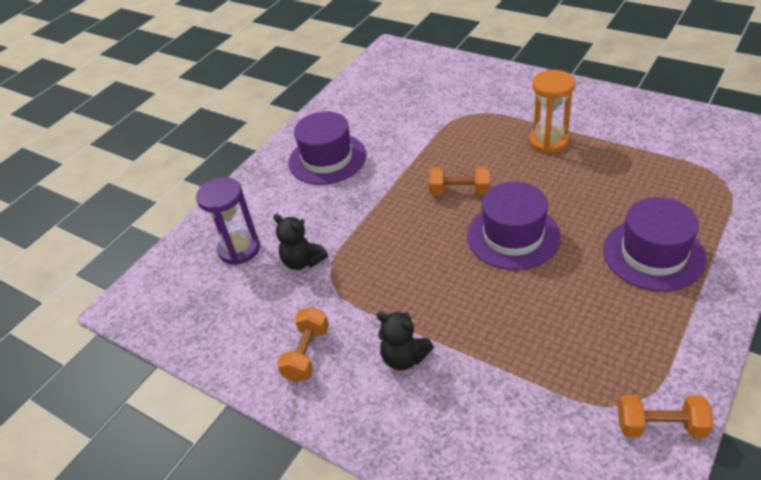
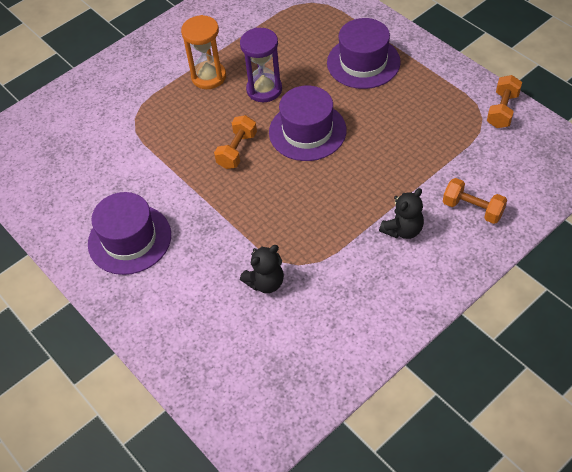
camera: 75 degrees left, 10 degrees up
(239, 249) = (223, 334): purple hourglass -> purple hourglass (264, 89)
(307, 354) = (375, 295): orange dumbbell -> orange dumbbell (472, 209)

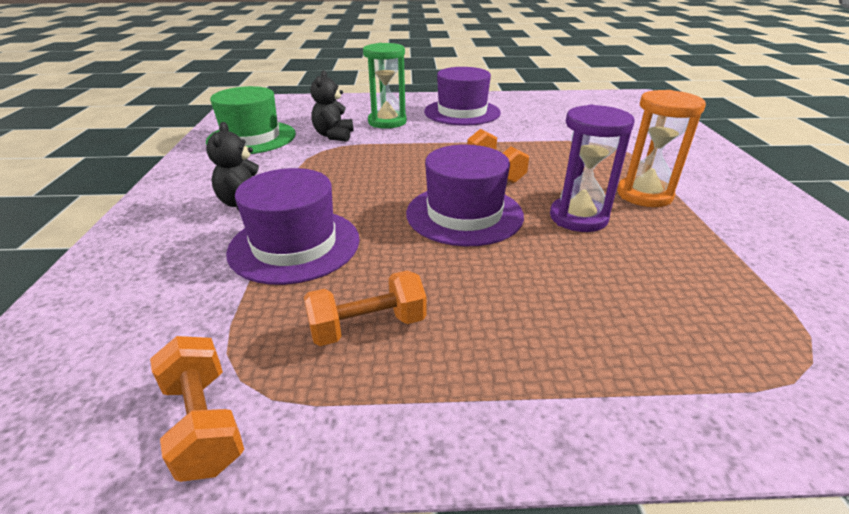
camera: 125 degrees right, 20 degrees down
(202, 272) = (387, 122): none -> green hourglass
(325, 335) = (251, 138): none -> green hat
(363, 62) = (548, 325): purple hat -> purple hat (294, 245)
(472, 209) = (168, 257): orange dumbbell -> orange dumbbell (367, 326)

